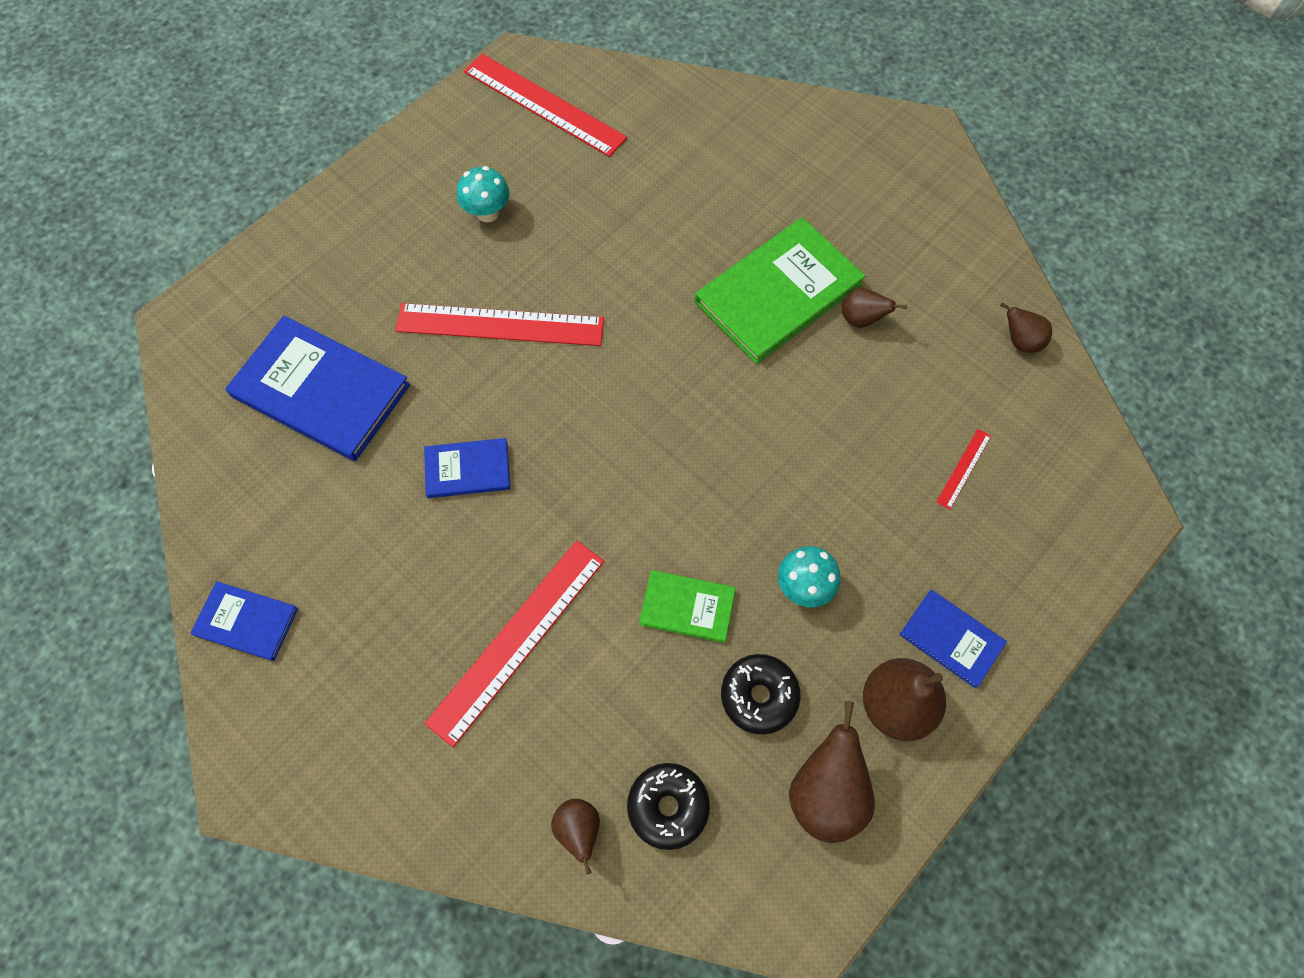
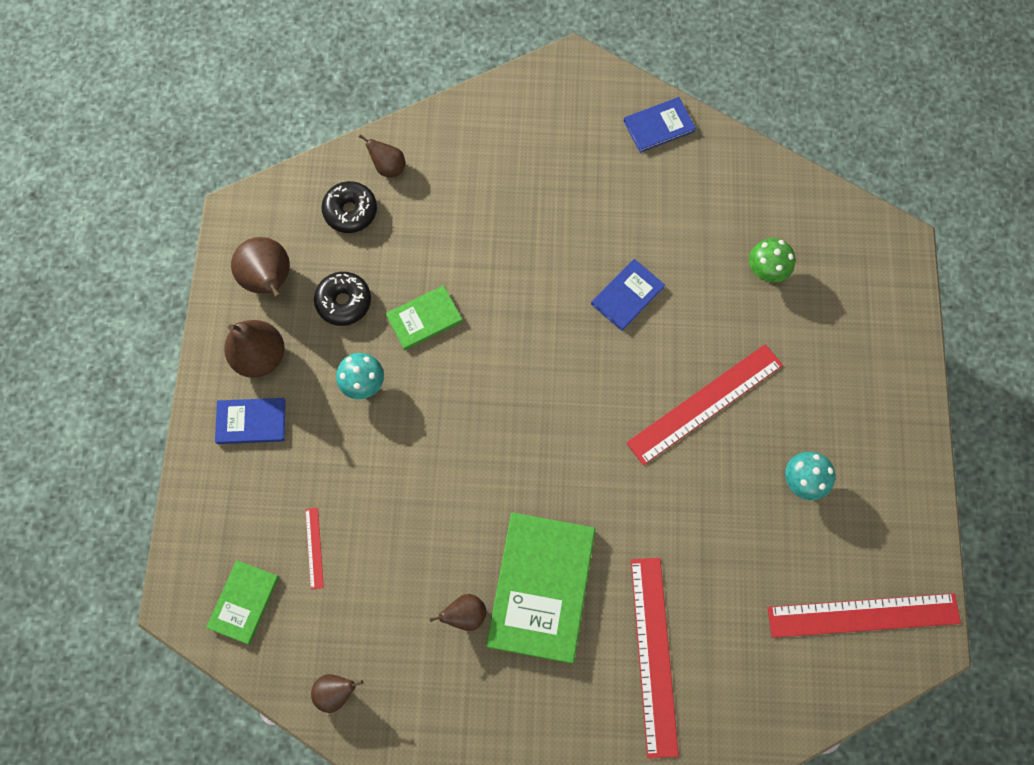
camera: 140 degrees right, 5 degrees up
(321, 390) = (765, 271): blue book -> green mushroom
(517, 639) = (505, 228): red ruler -> red ruler (654, 655)
(1063, 470) = (244, 602): none -> green book

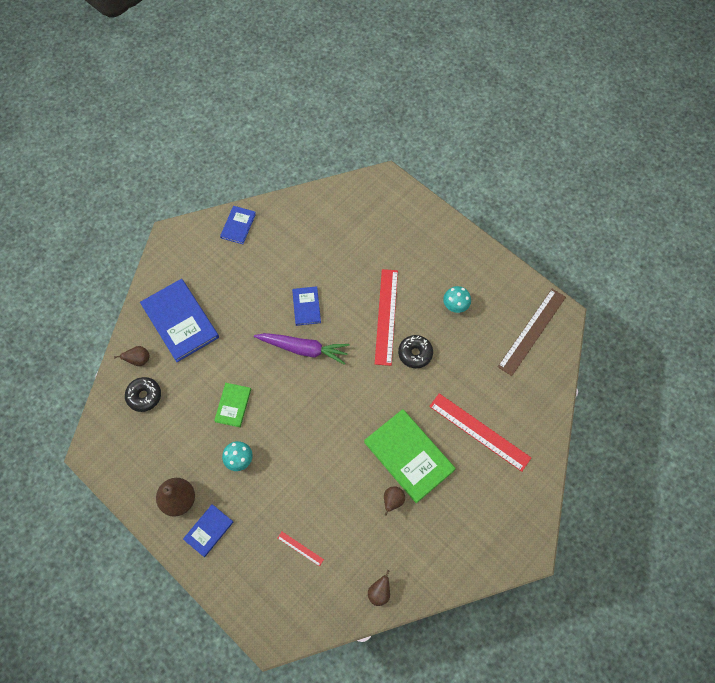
camera: 50 degrees left, 5 degrees down
(244, 602) = (297, 605): green book -> none
(270, 281) = (143, 464): brown pear -> none
(344, 302) = (188, 436): black donut -> black donut (415, 353)
(475, 169) = (180, 321): none -> blue book
(568, 340) = (304, 349): none -> purple carrot
(765, 271) = (349, 241): green mushroom -> none
(863, 615) = (532, 331): red ruler -> brown ruler

